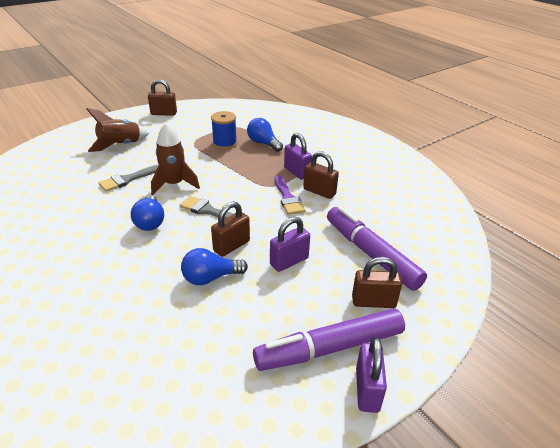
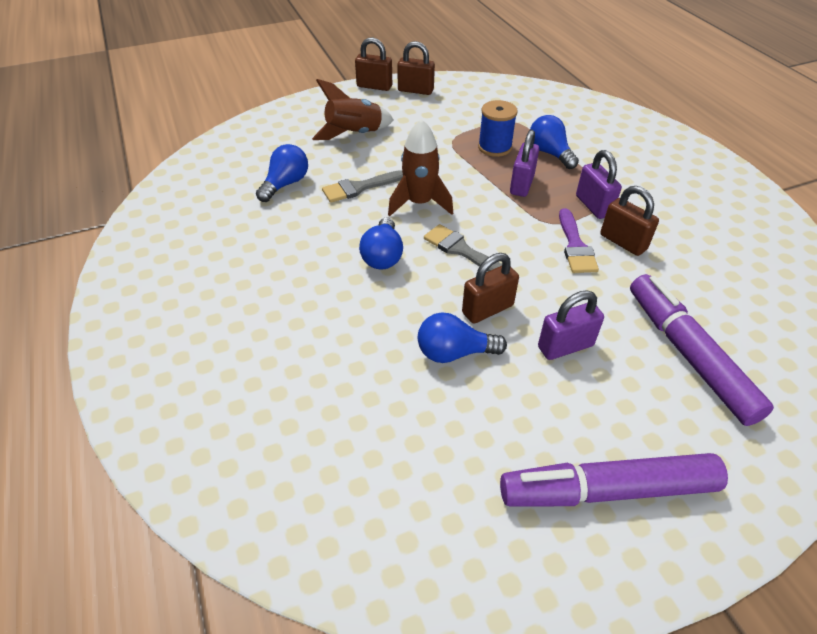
camera: 15 degrees right, 10 degrees up
(69, 183) = (285, 184): none -> blue light bulb
(367, 390) = (653, 564): purple padlock -> purple padlock (521, 185)
(373, 302) = (681, 431): brown padlock -> brown padlock (374, 86)

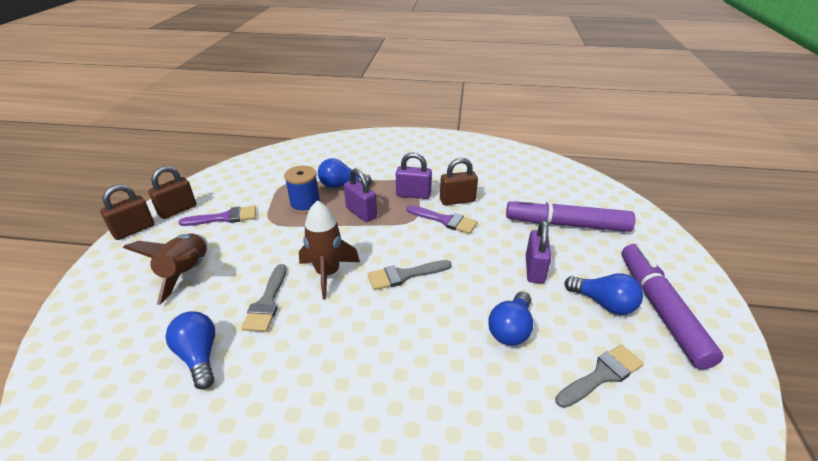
camera: 60 degrees left, 10 degrees down
(383, 256) = (372, 325): blue light bulb -> blue light bulb (603, 303)
(431, 116) = (224, 218): none -> purple brush
(447, 446) = (602, 375): none -> grey brush
(487, 309) = (477, 290): brown padlock -> none
(607, 490) = (660, 309): purple marker -> purple marker turned 150 degrees clockwise

